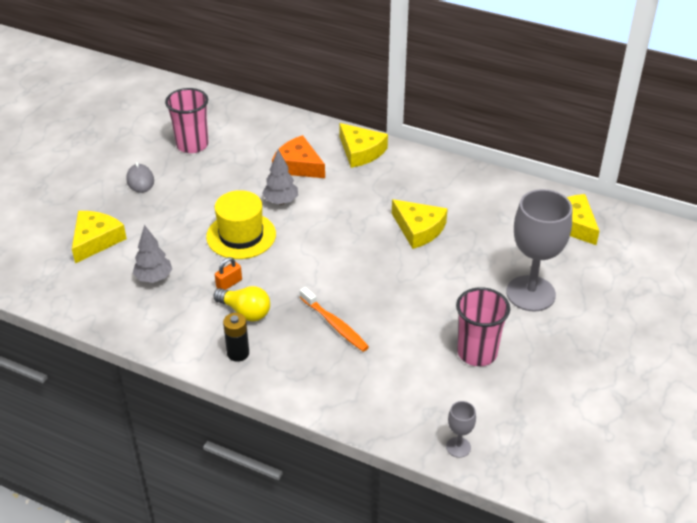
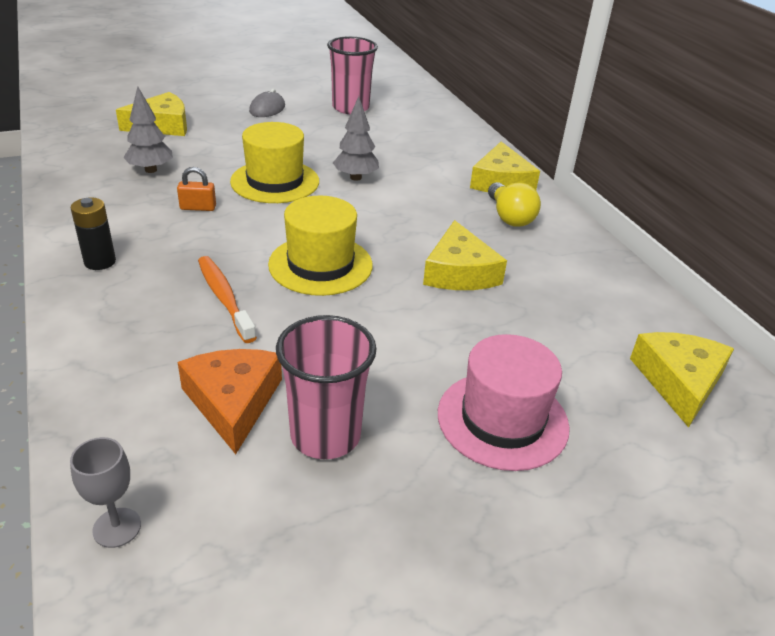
camera: 40 degrees right, 5 degrees down
(245, 312) = (169, 235): yellow light bulb -> yellow light bulb (509, 217)
(298, 166) = (419, 162): orange cheese -> orange cheese (233, 402)
(335, 325) = (224, 298): orange toothbrush -> orange toothbrush turned 150 degrees clockwise
(350, 272) = (320, 265): none -> yellow hat
(530, 293) = (502, 420): grey goblet -> pink hat

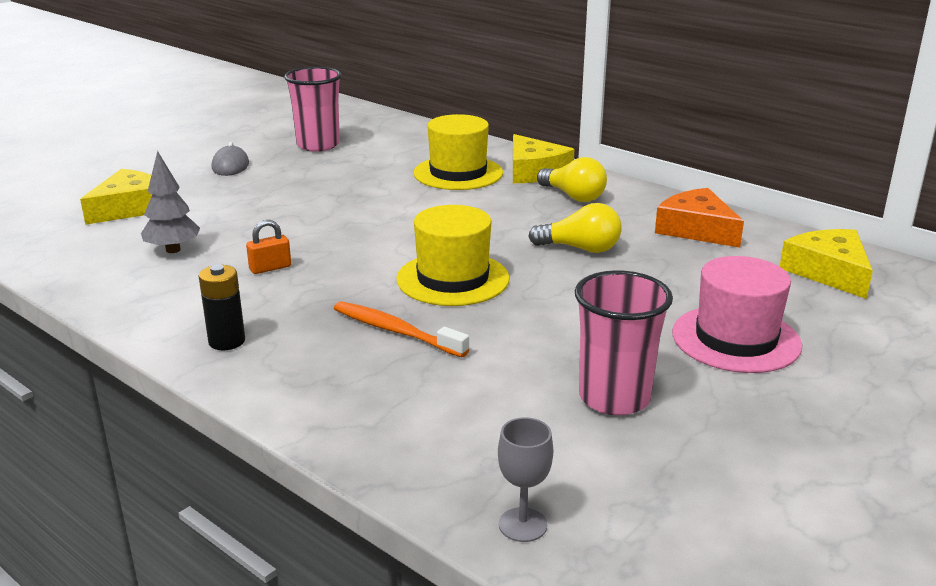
camera: 25 degrees left, 10 degrees down
(233, 402) = (506, 403): orange cheese -> orange cheese (696, 229)
(275, 181) = (321, 225): yellow hat -> yellow hat (458, 173)
(355, 177) = (397, 202): grey tree -> none
(459, 272) = (580, 249): yellow cheese -> yellow light bulb

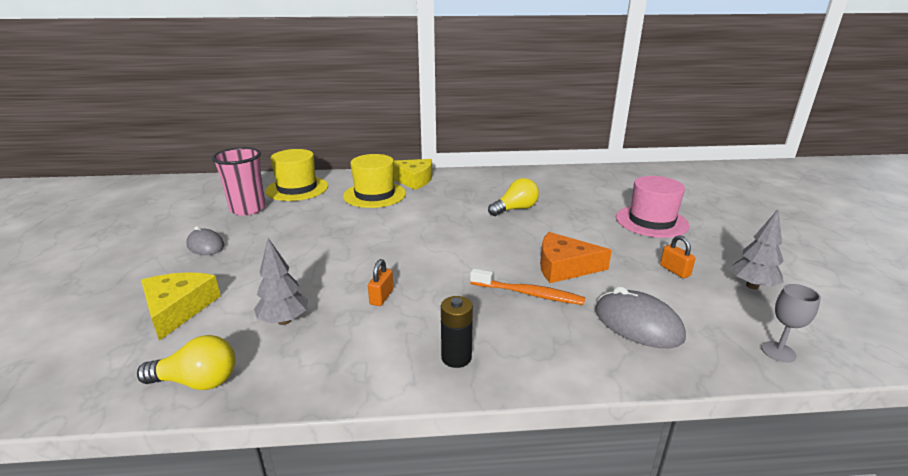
camera: 45 degrees left, 0 degrees up
(395, 331) = (529, 294): orange toothbrush -> orange toothbrush turned 150 degrees counterclockwise
(436, 412) = (638, 324): none -> grey mouse
(453, 279) = (494, 251): yellow hat -> yellow hat (297, 188)
(573, 196) = (458, 185): yellow light bulb -> yellow light bulb (197, 381)
(614, 398) = (674, 271): pink cup -> orange padlock
(677, 466) = (752, 286): none -> grey tree
(696, 229) = (539, 181): orange cheese -> orange cheese (564, 267)
(829, 272) = (617, 179): yellow cheese -> none

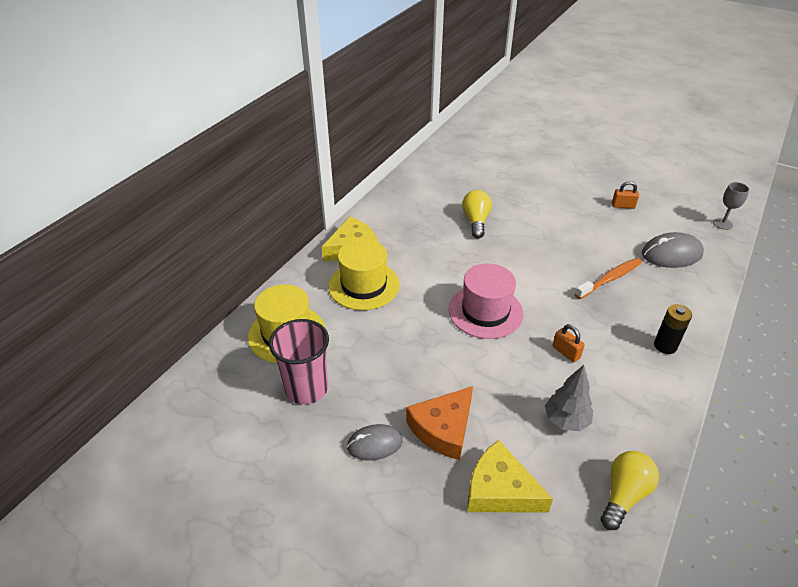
camera: 55 degrees left, 15 degrees up
(564, 267) = (586, 245): orange cheese -> orange cheese (443, 428)
(651, 221) = (552, 175): pink hat -> pink hat (485, 311)
(752, 286) = (658, 190): grey tree -> none

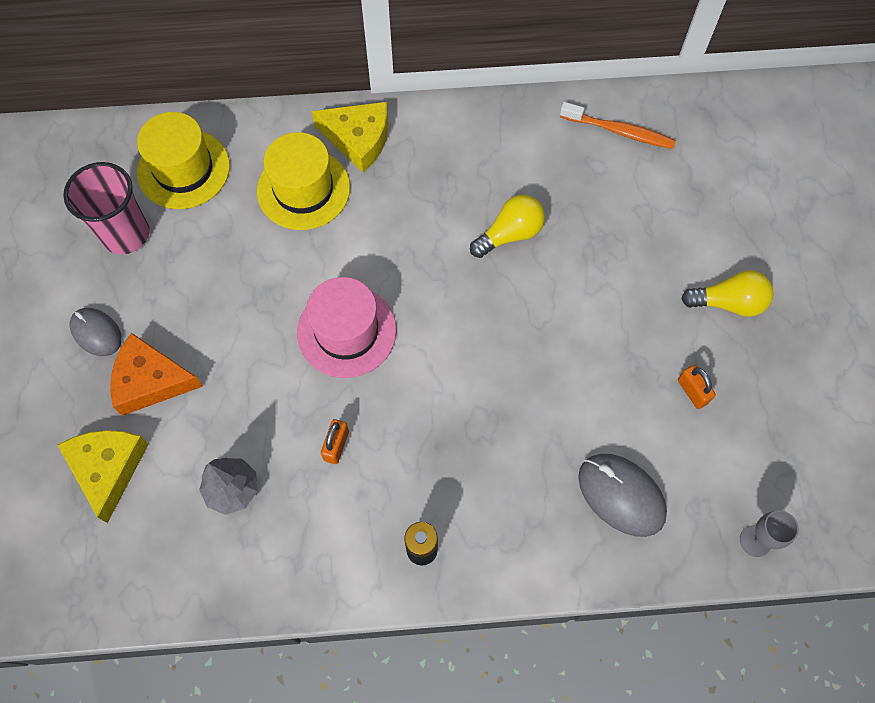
camera: 55 degrees right, 25 degrees up
(610, 279) = (508, 439): orange toothbrush -> orange toothbrush (619, 131)
(624, 495) = (168, 584): yellow light bulb -> yellow light bulb (728, 302)

